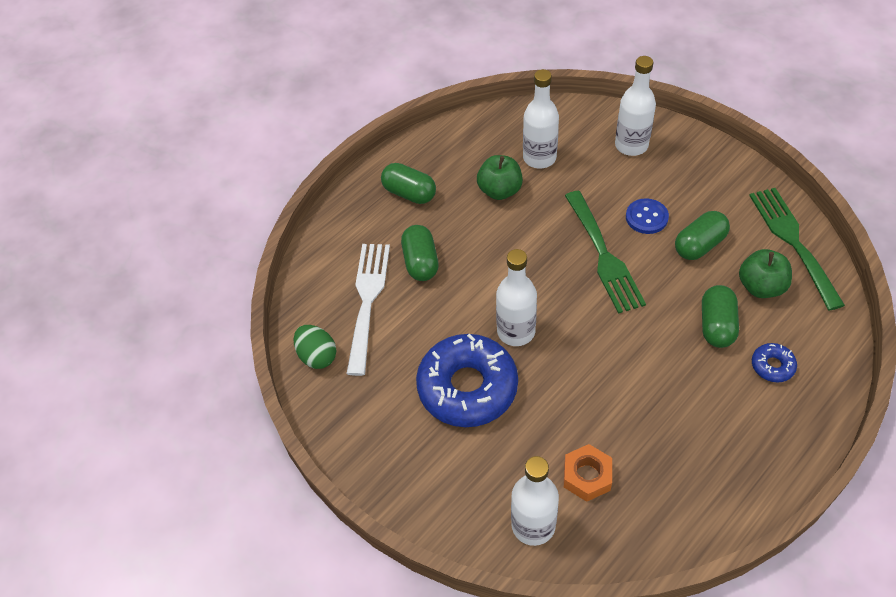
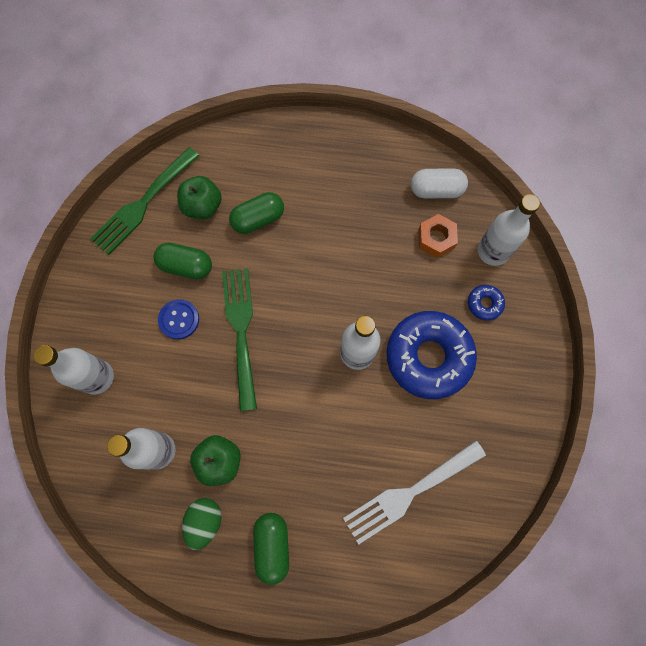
camera: 130 degrees left, 20 degrees up
(317, 356) = (486, 493): green egg -> green egg (205, 521)
(421, 262) = (342, 476): green capsule -> none
(604, 256) = (241, 330): green fork -> green fork turned 45 degrees counterclockwise
(648, 517) = (436, 190): none -> white capsule
(772, 366) = (270, 170): blue donut -> blue donut (484, 304)

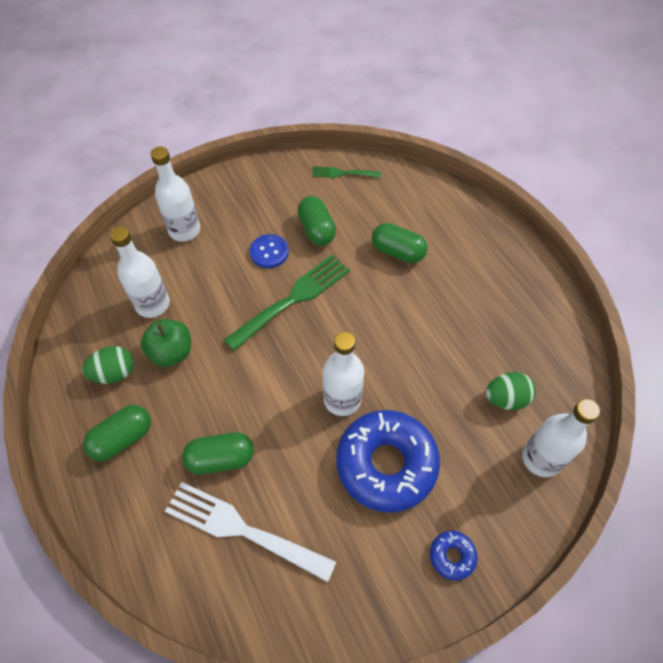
camera: 55 degrees right, 15 degrees down
(143, 204) = (343, 173): green fork -> green fork, size x0.53
(202, 206) = (374, 210): green apple -> none
(343, 476) = (221, 458): none -> green capsule
(436, 190) = (552, 369): white capsule -> none
(436, 239) = (506, 398): orange nut -> green egg
(484, 304) = (481, 484): blue donut -> blue donut (452, 556)

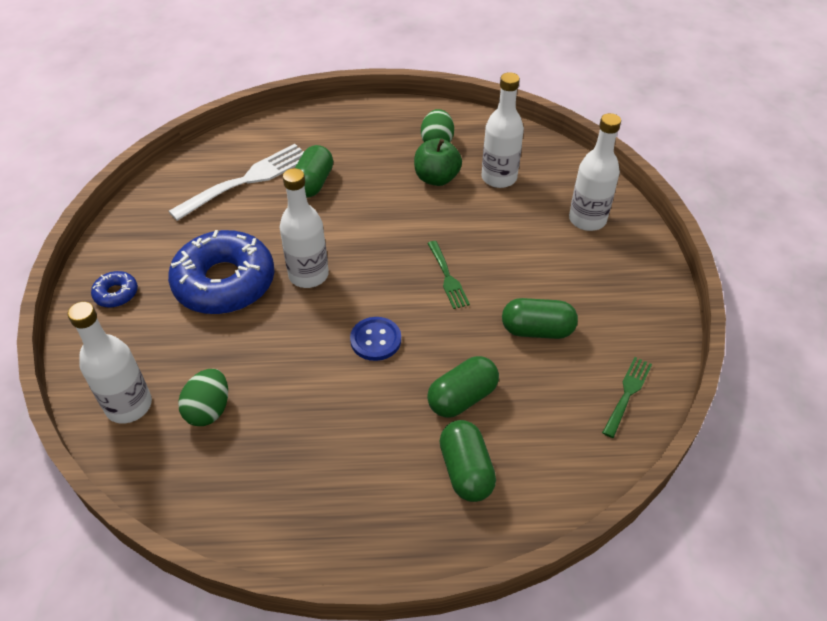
camera: 115 degrees right, 10 degrees down
(123, 438) = (372, 136): green capsule -> green capsule (466, 470)
(269, 252) = (522, 277): blue button -> blue button (375, 340)
(293, 299) = (447, 277): green fork -> green fork, size x0.53

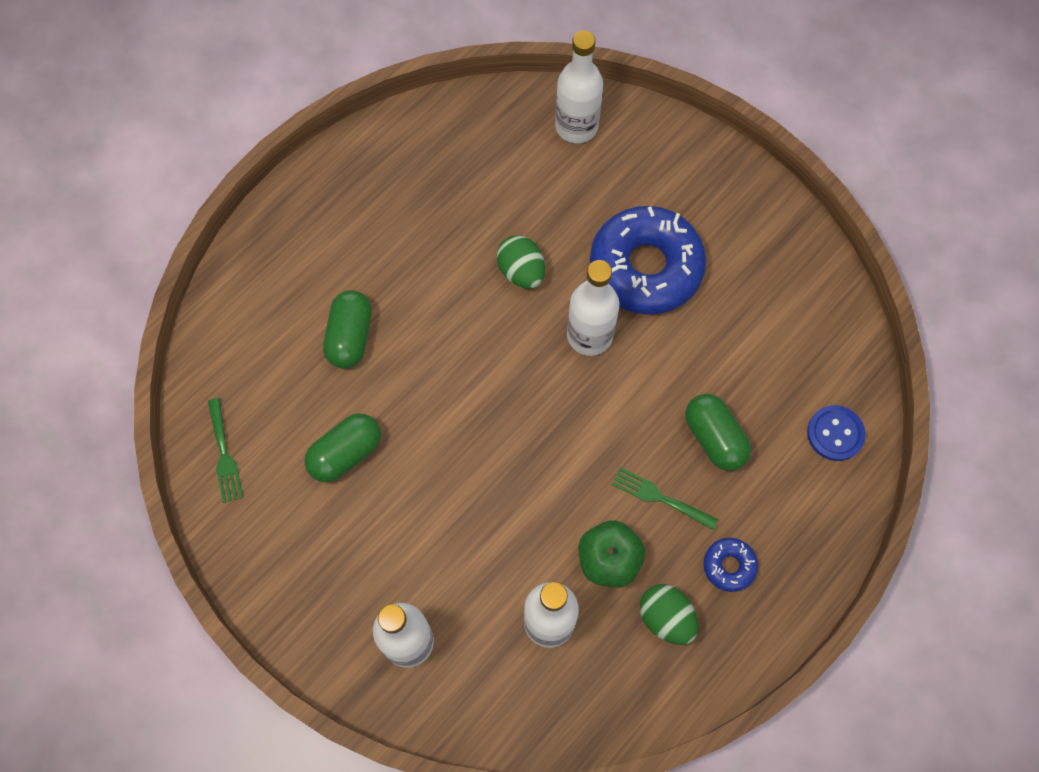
camera: 135 degrees right, 20 degrees up
(116, 294) = (711, 184): blue donut -> blue donut (729, 566)
(209, 410) = (520, 170): green egg -> green egg (521, 272)
(247, 180) = (776, 384): white fork -> none
(375, 340) = (466, 326): blue button -> blue button (835, 434)
(447, 277) = (472, 441): green fork -> green fork (659, 497)
(466, 470) = (296, 284): green capsule -> none

